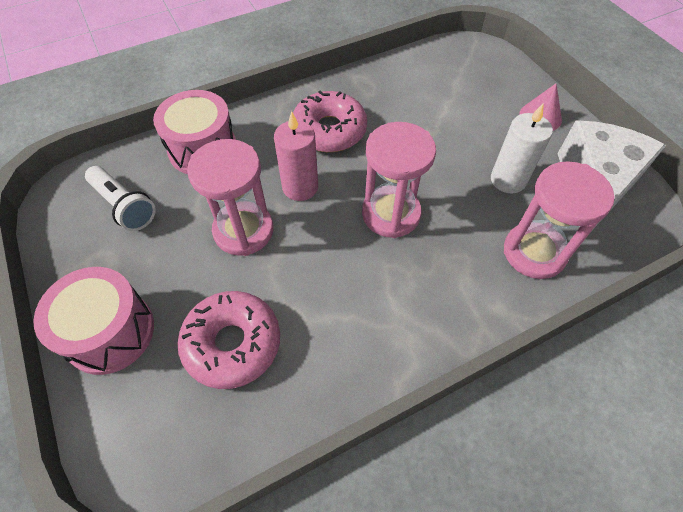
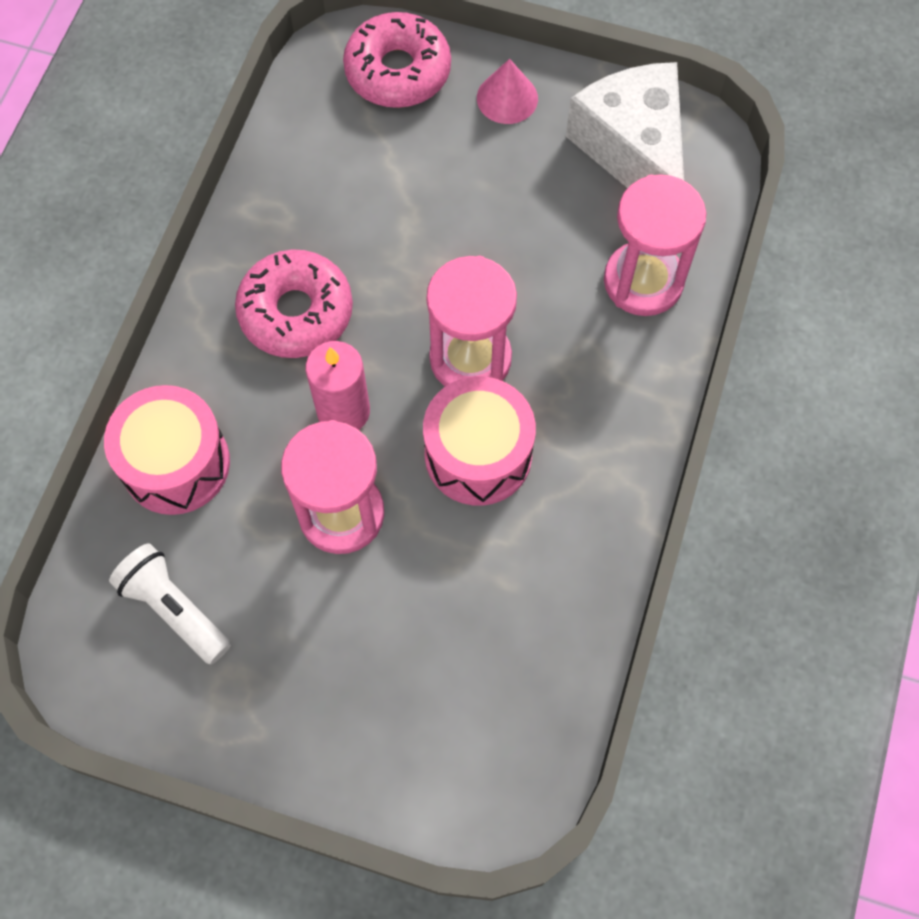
camera: 45 degrees left, 10 degrees up
(110, 332) = (335, 734): pink drum -> pink drum (478, 454)
(124, 206) = (174, 608): white flashlight -> white flashlight turned 135 degrees counterclockwise
(232, 343) = (465, 629): pink donut -> pink donut (398, 71)
(508, 180) = (546, 214): white candle -> none

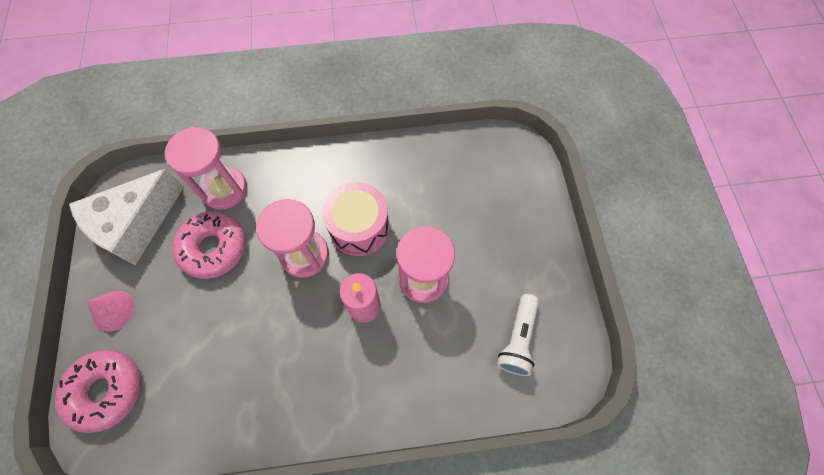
camera: 115 degrees left, 0 degrees up
(176, 463) = (439, 385): pink drum -> none
(296, 312) = (312, 366): pink donut -> pink donut (214, 248)

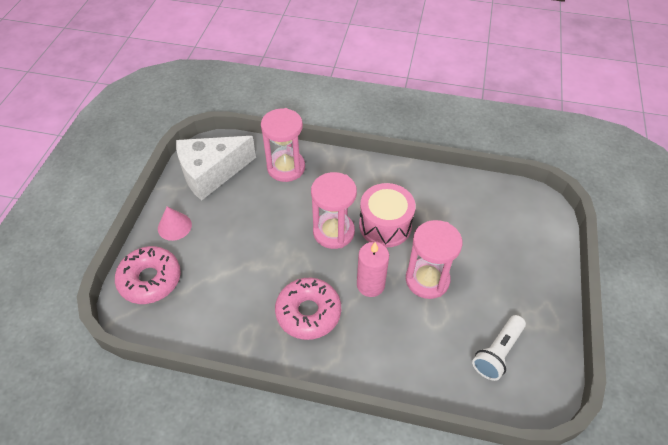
camera: 20 degrees right, 15 degrees down
(214, 248) = (264, 206): pink donut -> pink donut (308, 312)

